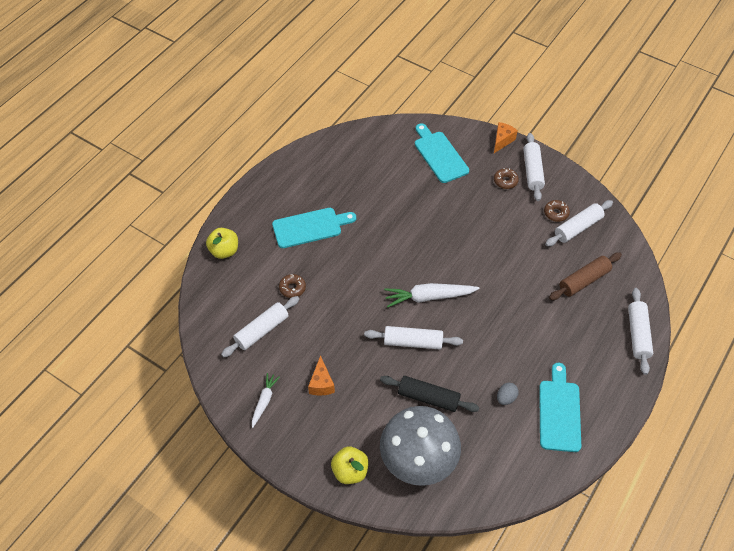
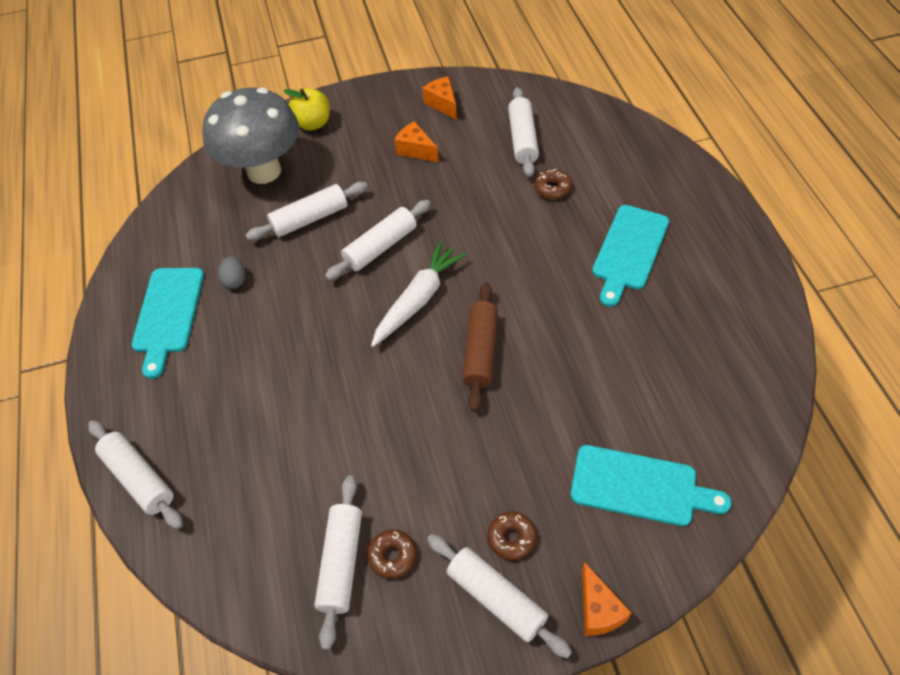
camera: 135 degrees right, 0 degrees up
(224, 251) = (660, 159): yellow apple -> none
(264, 401) = (442, 104): white carrot -> orange cheese
(428, 397) = (310, 219): black rolling pin -> white rolling pin
(559, 412) = (168, 314): turquoise cutting board -> turquoise cutting board turned 45 degrees clockwise
(584, 281) = (264, 487): brown rolling pin -> brown rolling pin (480, 351)

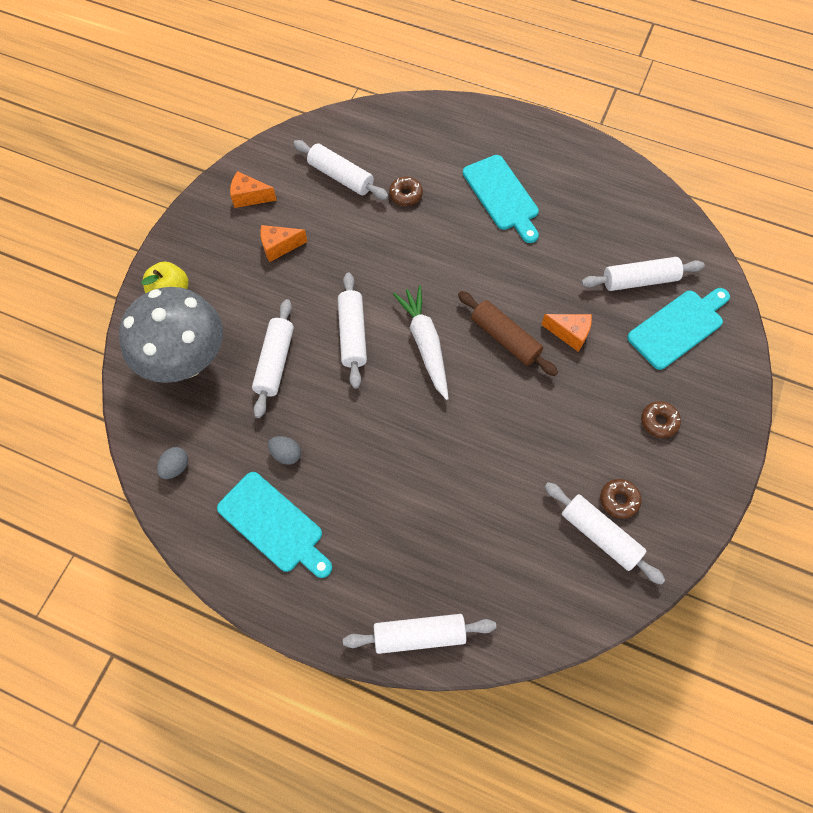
camera: 55 degrees left, 10 degrees up
(171, 226) = (176, 467): none -> grey egg
(496, 598) = (692, 459): white rolling pin -> white rolling pin (639, 280)
(598, 610) = (740, 410): orange cheese -> orange cheese (569, 334)

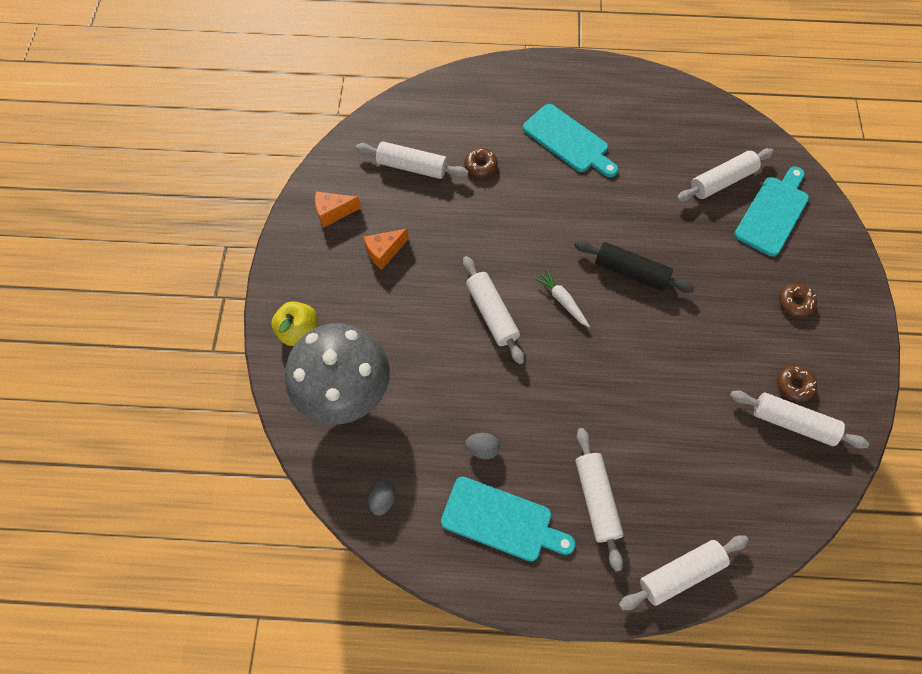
camera: 20 degrees left, 0 degrees up
(275, 362) = (431, 364): white rolling pin -> white rolling pin (596, 499)
(425, 344) = (562, 301): white carrot -> white carrot, size x0.59
(505, 338) = (630, 272): brown rolling pin -> black rolling pin
(569, 334) = (684, 249): orange cheese -> none

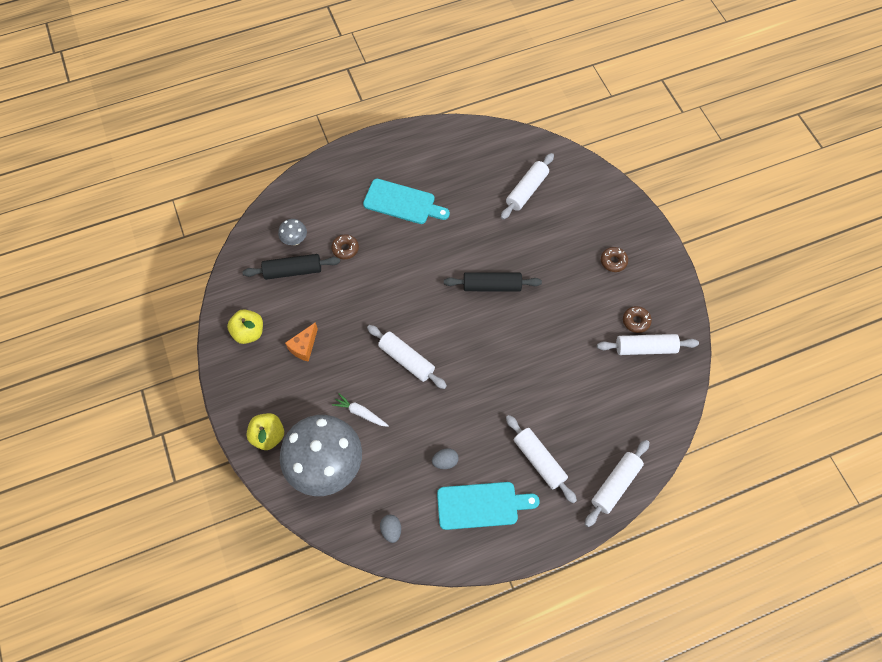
camera: 25 degrees left, 0 degrees up
(333, 213) = (249, 332): orange cheese -> yellow apple
(412, 167) = (293, 270): white rolling pin -> black rolling pin
(430, 136) = (295, 240): none -> grey mushroom
(562, 301) = (453, 328): white carrot -> white carrot (360, 413)
(773, 213) = (572, 200): turquoise cutting board -> none

